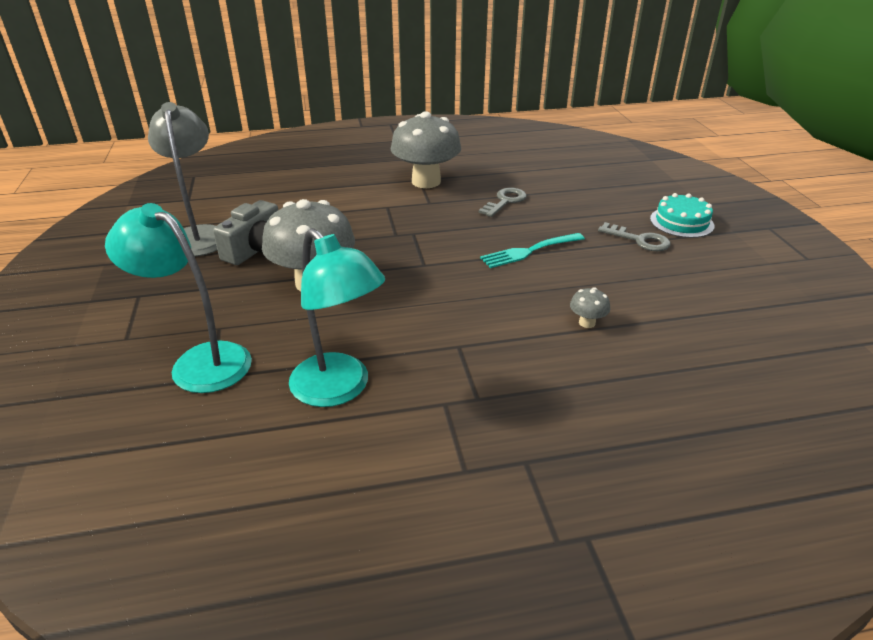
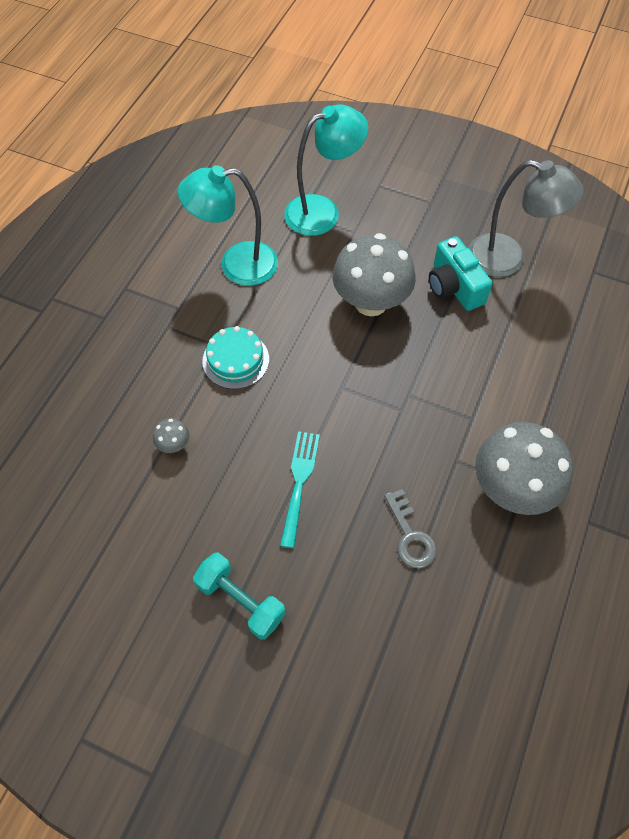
camera: 125 degrees right, 25 degrees up
(256, 249) = (454, 286): grey camera -> turquoise camera
(639, 240) = (241, 600): grey key -> turquoise dumbbell
(681, 222) = (236, 683): turquoise cake -> turquoise cake (235, 360)

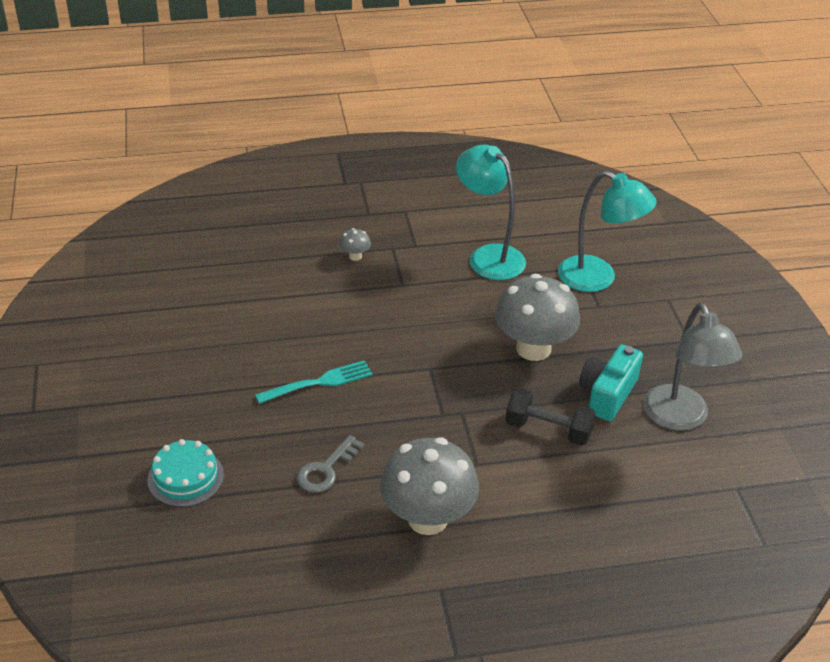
camera: 55 degrees right, 20 degrees down
(174, 444) = (293, 300): grey mushroom -> grey mushroom (355, 256)
(235, 360) = (398, 297): turquoise cake -> turquoise cake (185, 477)
(241, 600) = (194, 395): turquoise dumbbell -> none
(466, 348) = (548, 429): none -> black dumbbell

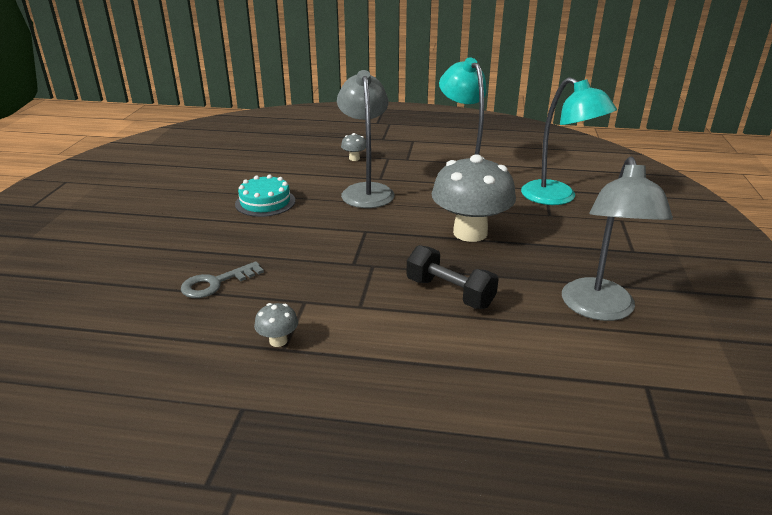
camera: 20 degrees right, 10 degrees down
(185, 477) = (95, 266): turquoise cake -> turquoise cake (265, 202)
(318, 383) = (261, 225): turquoise fork -> none
(398, 308) = (366, 191): none -> grey lamp
(427, 518) = (278, 341): grey mushroom -> grey mushroom, size x0.41
(607, 394) = (527, 276): turquoise camera -> none

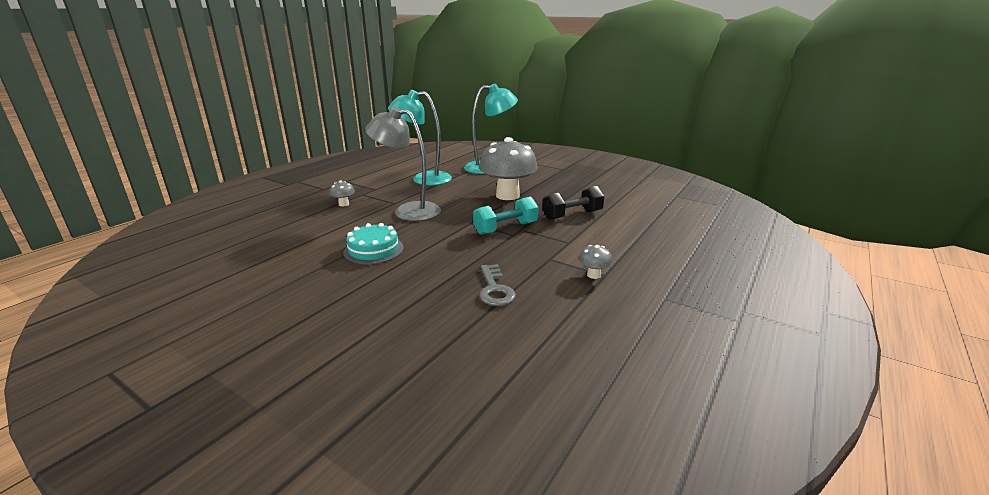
camera: 65 degrees left, 5 degrees down
(366, 255) = (506, 228): none -> turquoise dumbbell
(600, 309) = (612, 188): grey lamp -> none

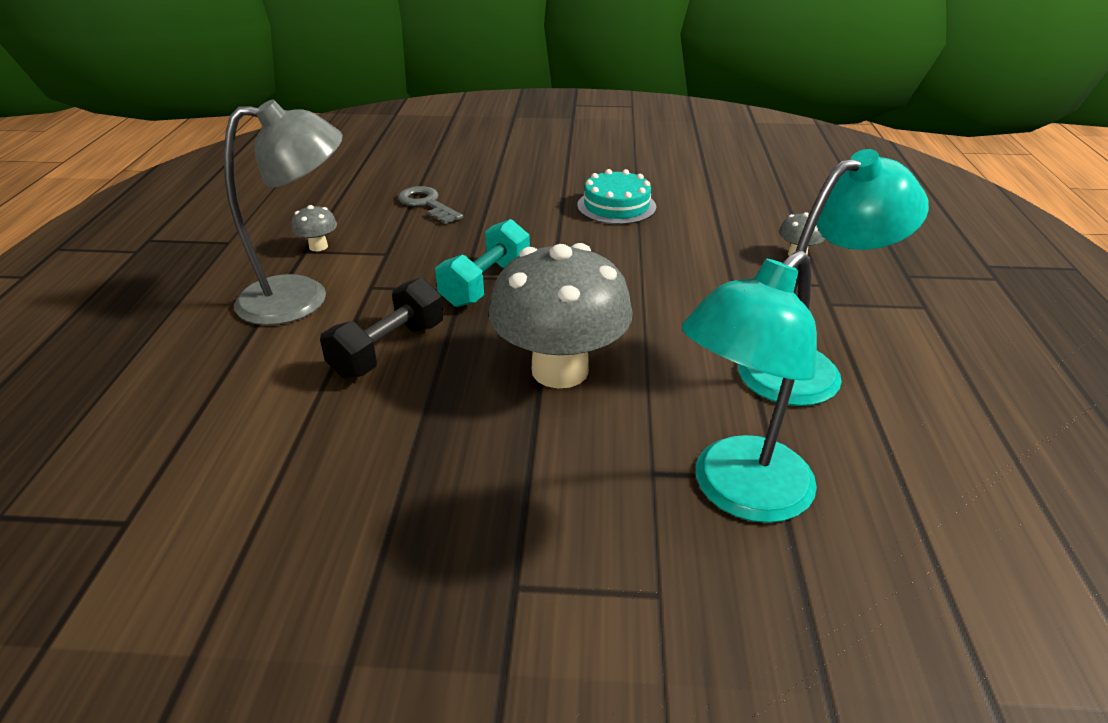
camera: 150 degrees right, 10 degrees up
(408, 211) = (679, 272): grey lamp -> grey lamp (302, 298)

